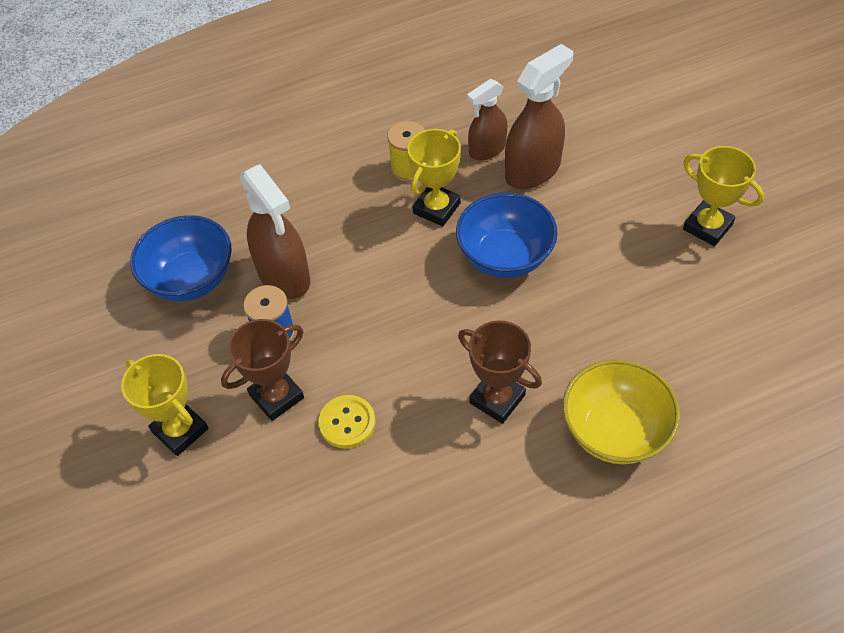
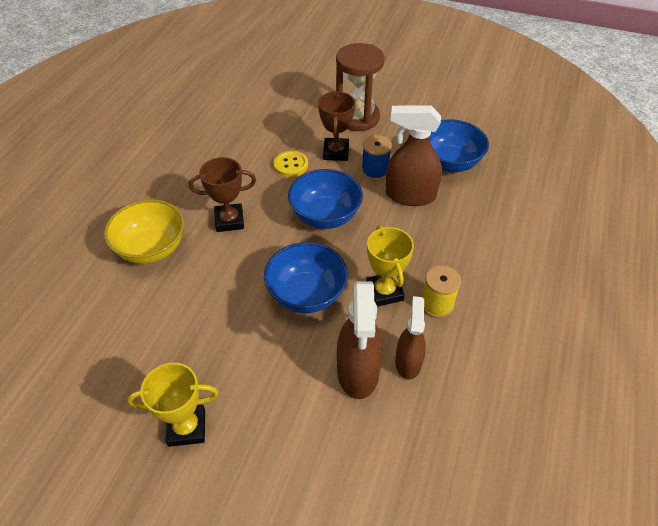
camera: 130 degrees right, 5 degrees down
(180, 430) = (357, 118): yellow trophy -> brown hourglass
(393, 321) = (325, 216): none -> blue bowl

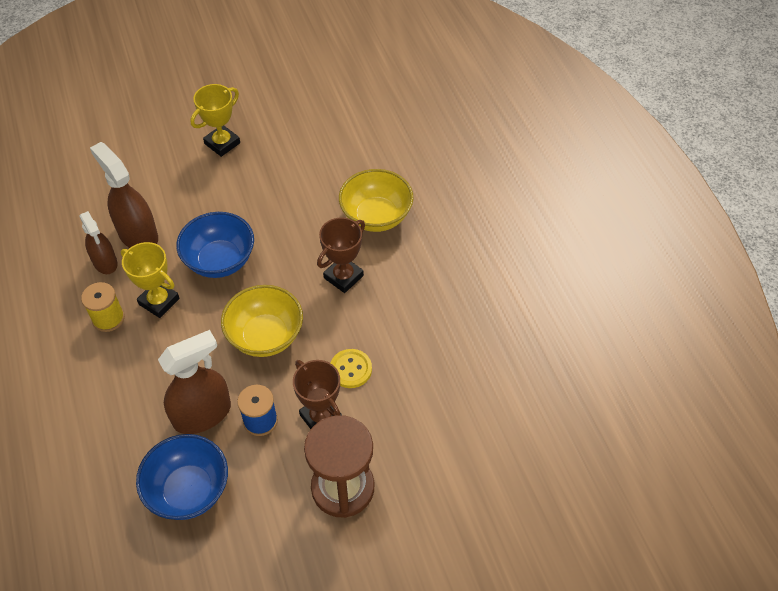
camera: 140 degrees right, 5 degrees up
(325, 216) = (265, 336): blue bowl -> yellow bowl

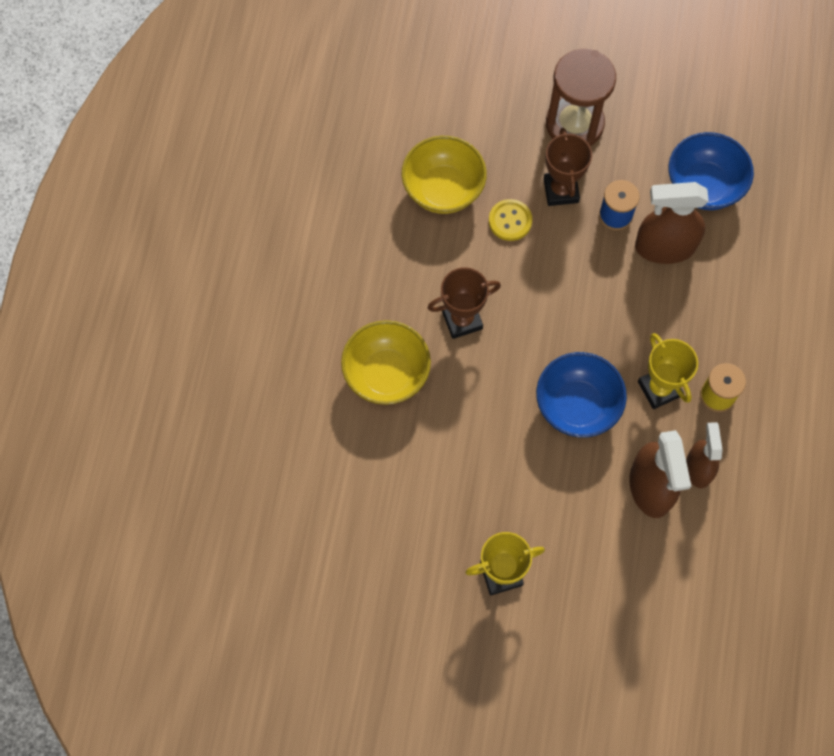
camera: 150 degrees left, 15 degrees up
(265, 336) = (571, 294): yellow bowl -> yellow bowl (443, 189)

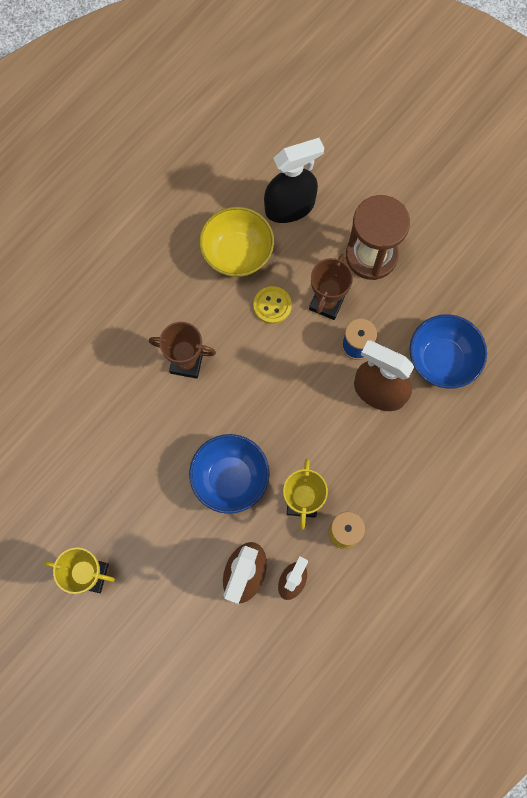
camera: 30 degrees right, 5 degrees up
(386, 374) = (104, 373): yellow bowl -> none
(466, 118) = (290, 207): none -> black spray bottle

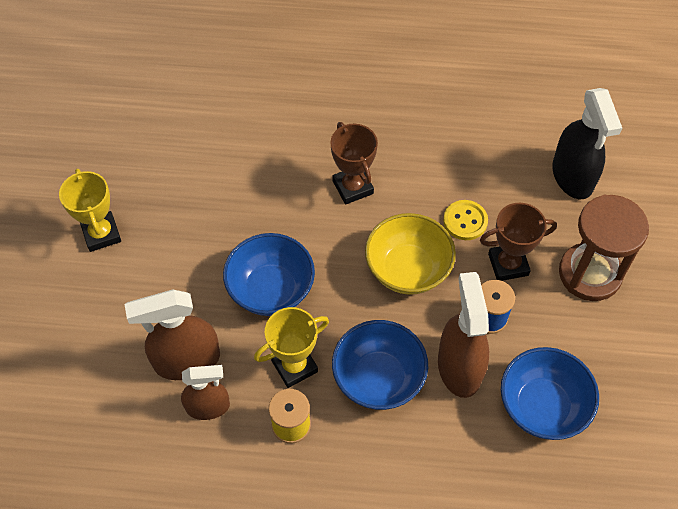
camera: 55 degrees right, 15 degrees down
(237, 253) = (489, 163): yellow bowl -> yellow bowl (408, 269)
(290, 207) = (572, 176): black spray bottle -> black spray bottle turned 45 degrees clockwise
(350, 451) = (378, 378): none -> blue bowl

